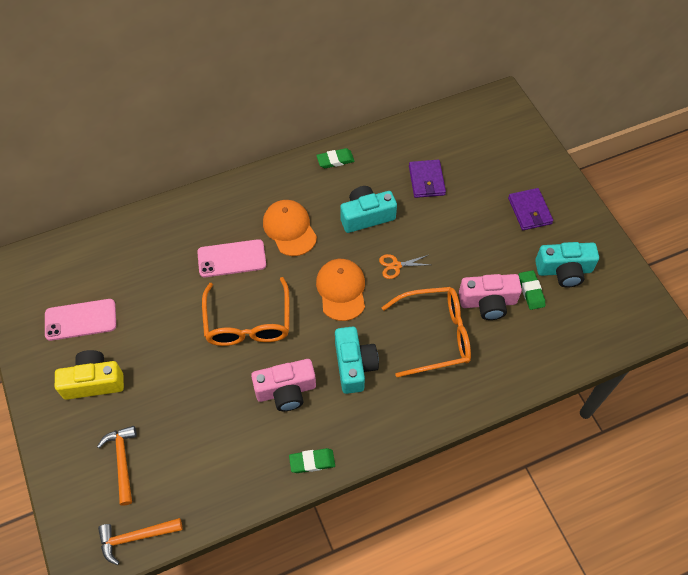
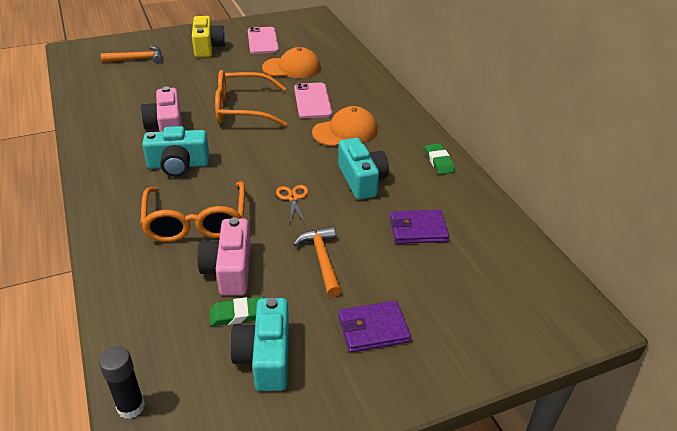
camera: 90 degrees right, 20 degrees down
(136, 537) = (76, 65): orange hammer -> orange hammer (322, 260)
(312, 462) = (91, 139): green eraser -> none
(341, 290) = (267, 160): orange cap -> orange cap (292, 68)
(617, 342) = (131, 407): none -> black glue stick

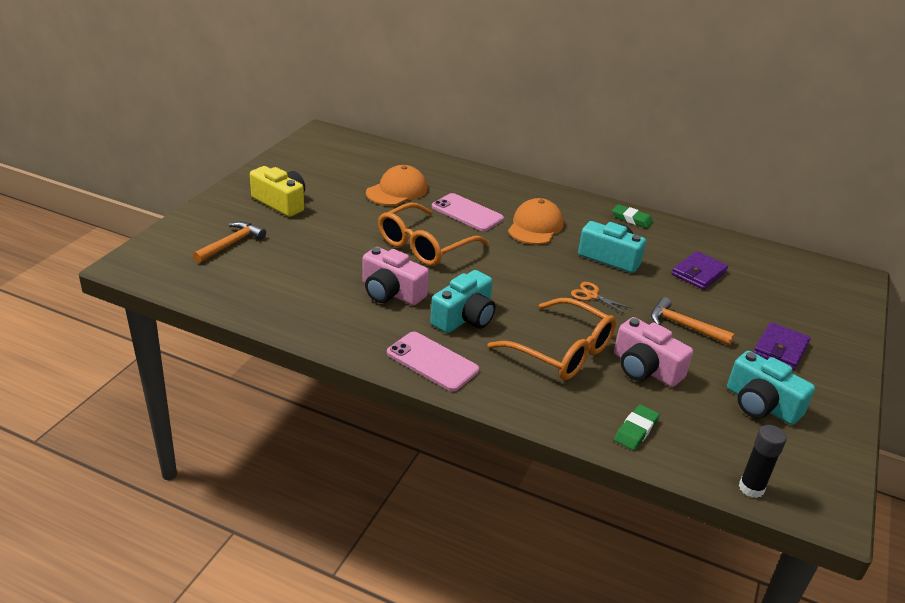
camera: 45 degrees left, 5 degrees down
(237, 314) = (702, 392): green eraser -> green eraser (636, 430)
(262, 41) = (323, 175): pink phone -> pink phone (432, 362)

